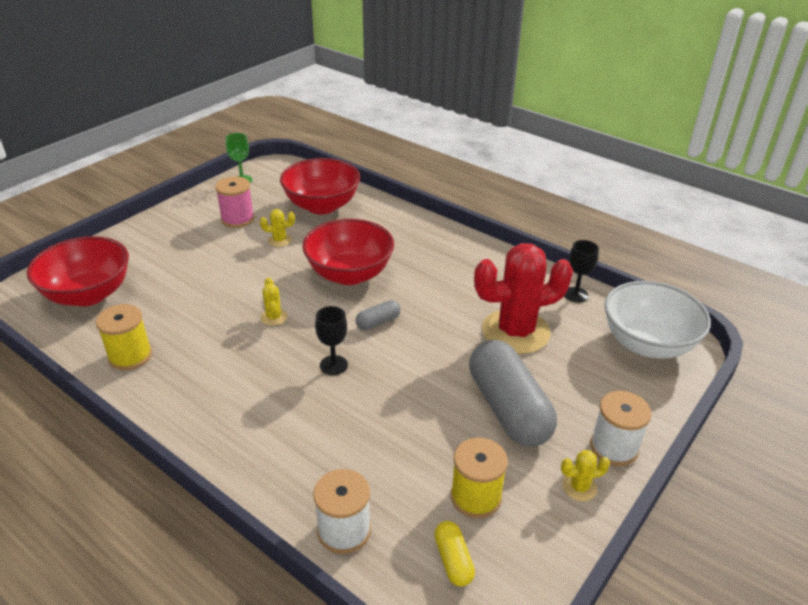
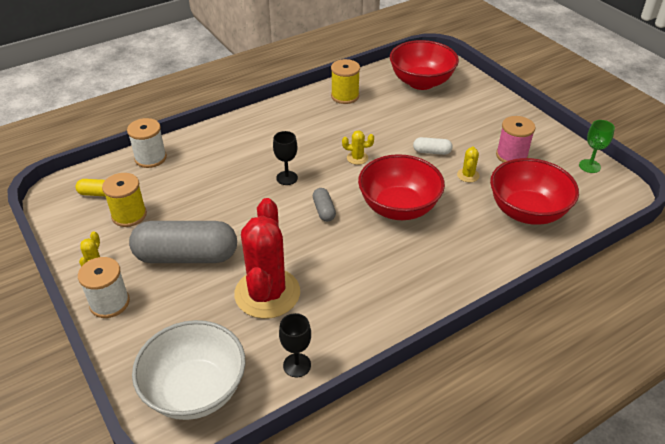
camera: 110 degrees right, 5 degrees up
(245, 266) = (432, 152): none -> white capsule

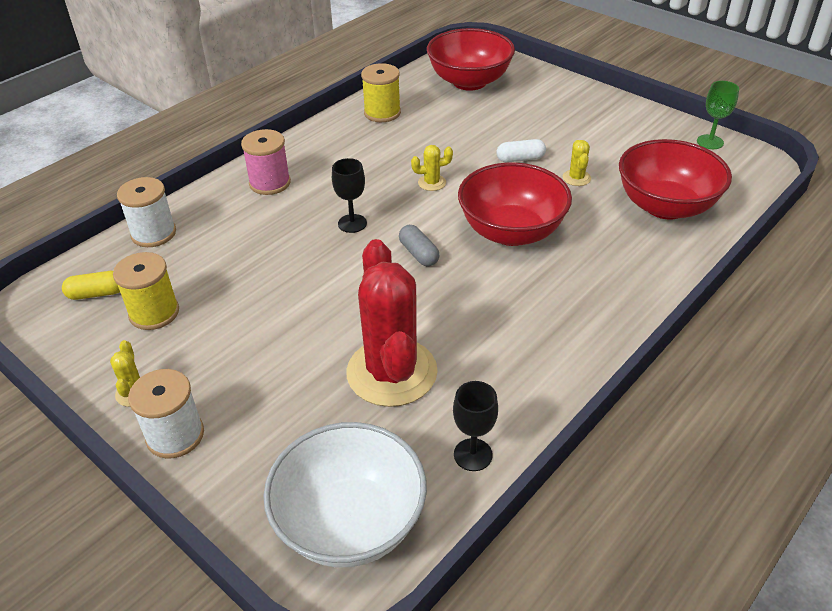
camera: 15 degrees left, 0 degrees up
(186, 256) = (259, 349): grey capsule -> none
(511, 155) = (616, 146): pink spool -> pink spool (270, 183)

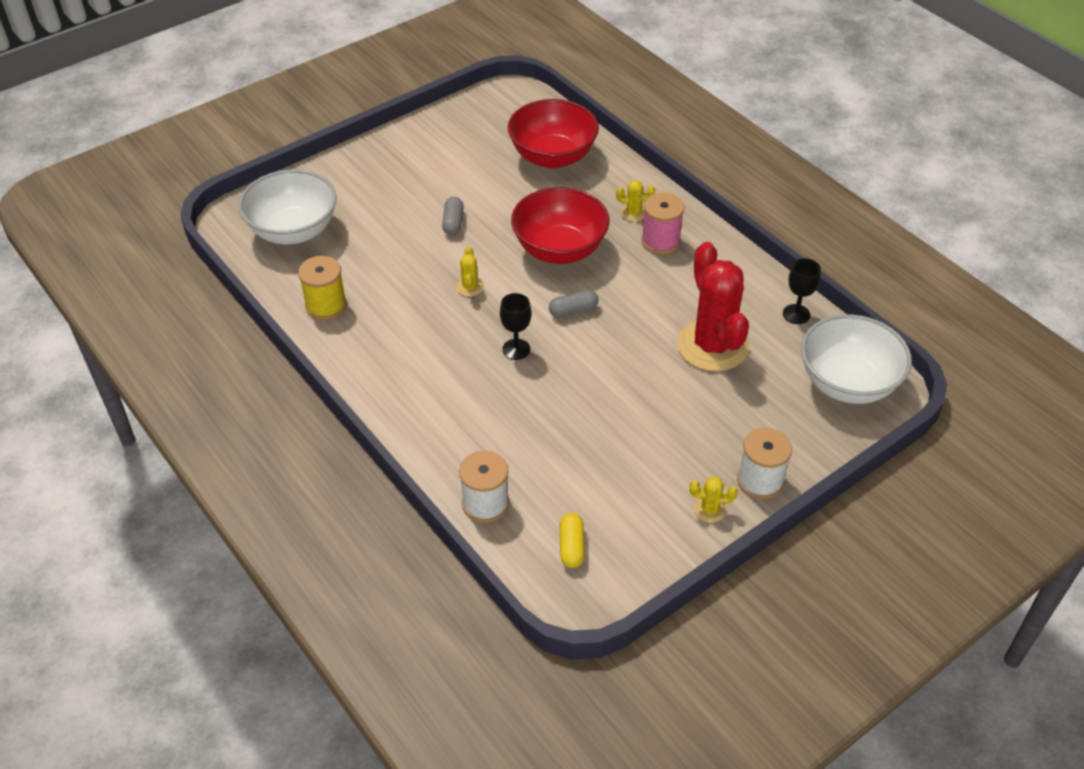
camera: 80 degrees left, 5 degrees up
(154, 313) = (610, 499): yellow spool -> none
(270, 183) = (426, 406): pink spool -> pink spool (660, 241)
(392, 372) = (712, 345): red cactus -> red cactus turned 75 degrees clockwise
(469, 82) = (293, 231): red bowl -> white bowl
(520, 159) = (453, 223): white capsule -> grey capsule
(576, 178) = (496, 195): yellow cactus -> yellow cactus (633, 213)
(710, 142) = (471, 108): green goblet -> none

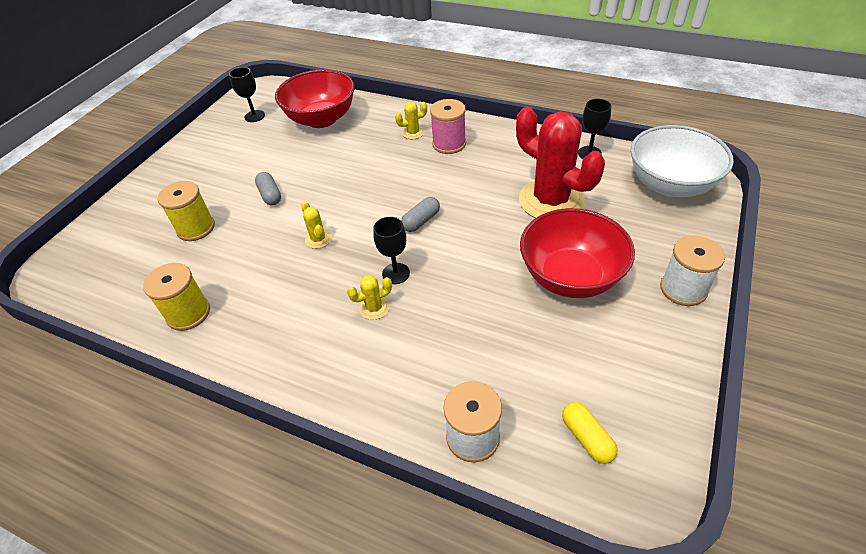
camera: 25 degrees left, 0 degrees up
(293, 231) = (120, 259): white bowl -> none
(370, 228) = (196, 228): none -> yellow spool
(488, 125) = (254, 116): none -> black goblet
(559, 249) = (375, 180): red bowl -> red bowl (570, 277)
(709, 509) = (669, 335): yellow cactus -> yellow cactus (374, 308)

